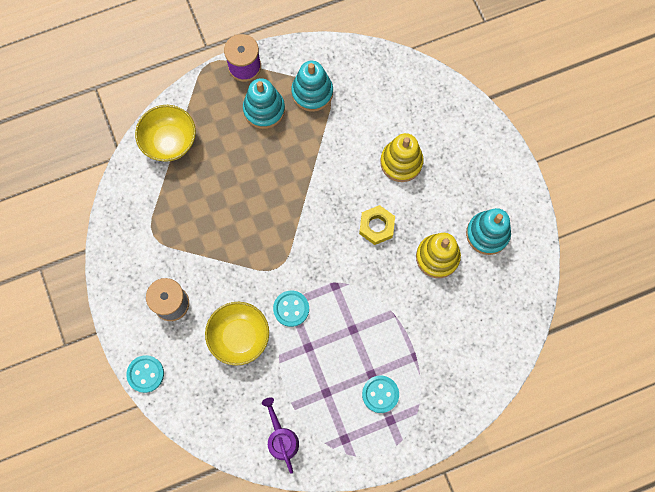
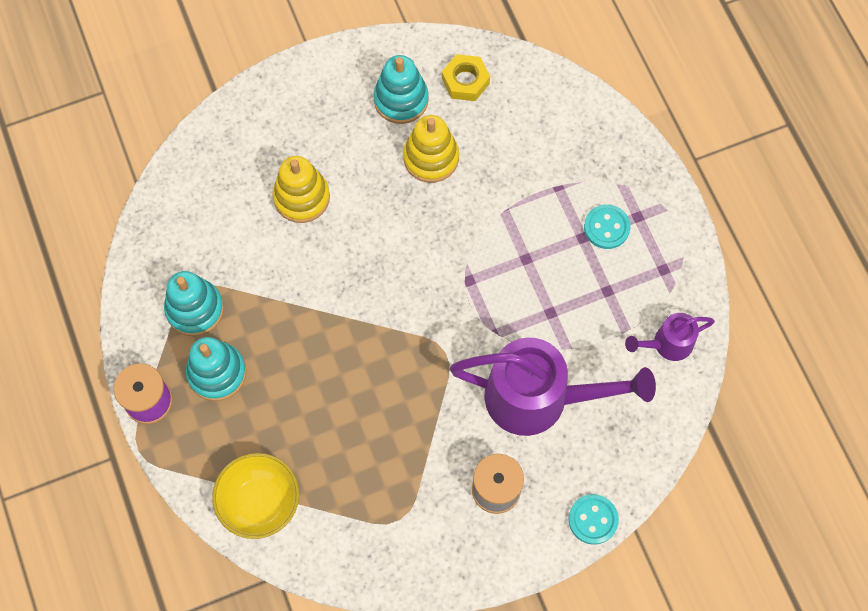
camera: 90 degrees left, 5 degrees down
(239, 337) = (539, 398): yellow bowl -> purple watering can
(291, 309) = (500, 334): turquoise button -> none
(376, 226) = (389, 229): yellow nut -> yellow nut (465, 81)

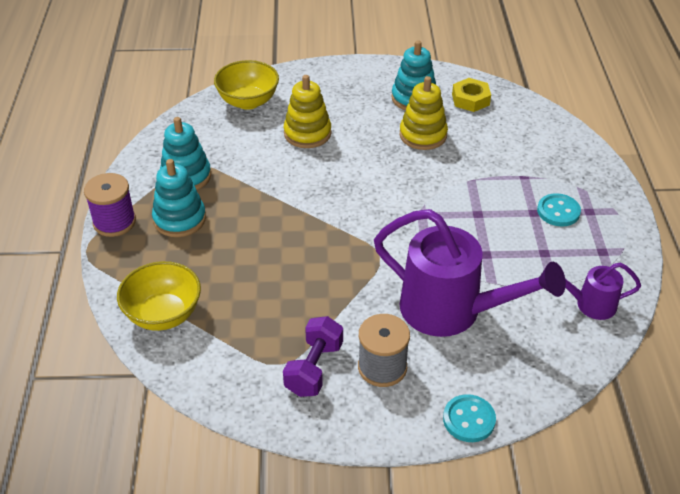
camera: 20 degrees right, 25 degrees down
(212, 167) = (248, 101): none -> yellow bowl
(433, 513) = (314, 368): none -> purple dumbbell

